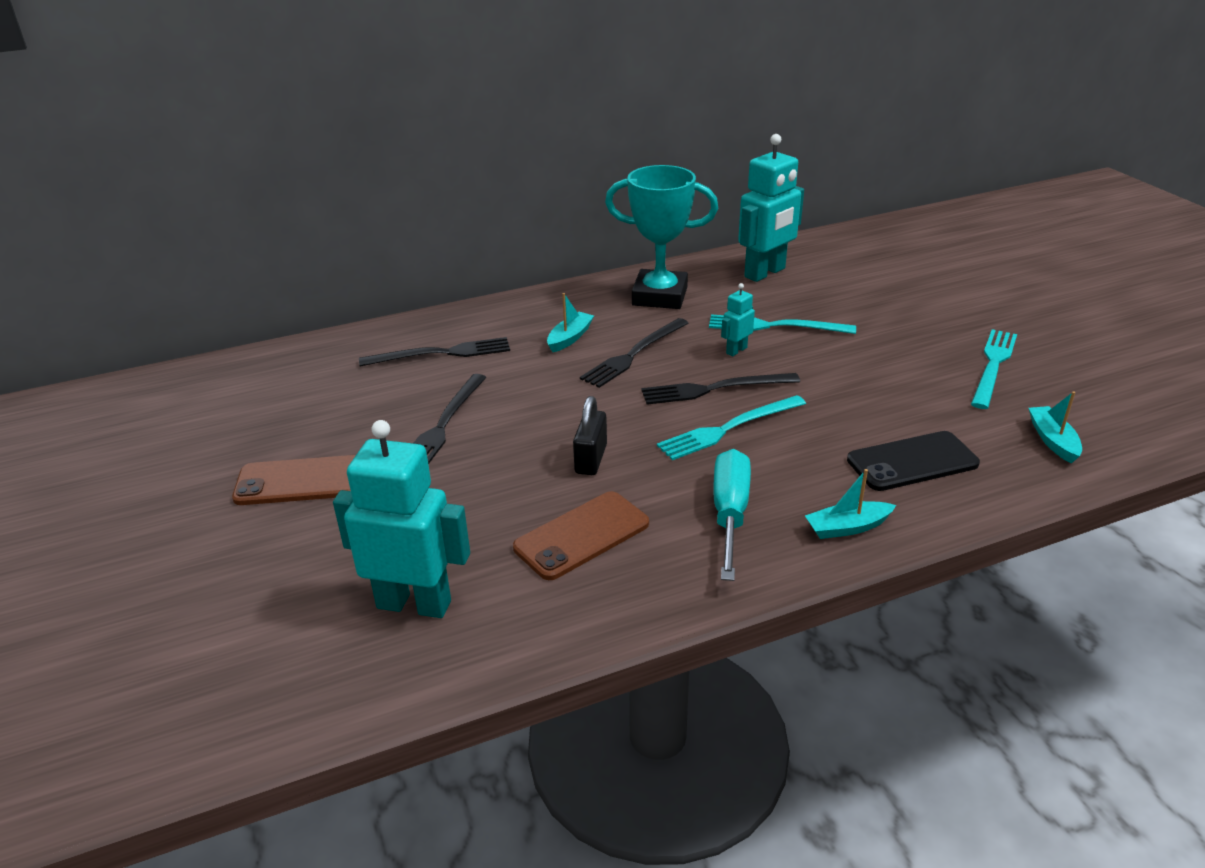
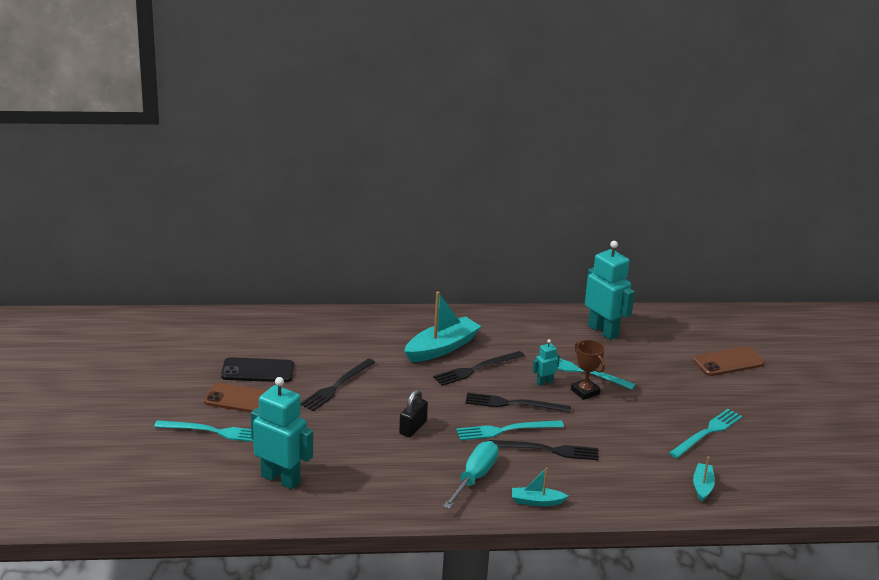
camera: 15 degrees right, 5 degrees down
(265, 548) = (214, 431): none -> turquoise fork
(441, 353) = (355, 339): black fork -> black fork (548, 450)
(570, 338) = (441, 348): turquoise boat -> turquoise boat, size x1.89
(581, 535) = (385, 468): brown phone -> brown phone (728, 362)
(660, 296) = (518, 332): turquoise trophy -> none
(765, 273) = (603, 331): turquoise robot -> turquoise robot turned 105 degrees counterclockwise
(798, 350) = (585, 392): none -> brown trophy
(912, 462) = (603, 477): black phone -> black phone (258, 371)

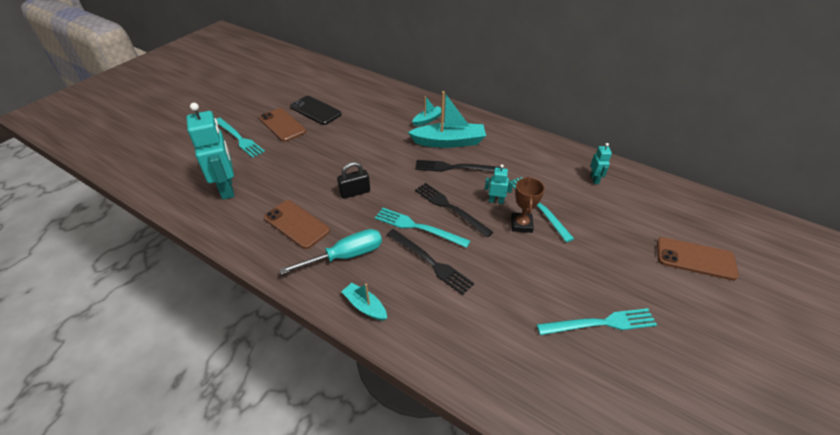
camera: 40 degrees right, 15 degrees up
(337, 386) = (346, 140): black fork -> none
(397, 475) = (297, 224): none -> brown phone
(603, 331) = (594, 179): turquoise robot -> turquoise robot, size x0.47
(702, 486) = (534, 383): turquoise boat -> turquoise boat (428, 120)

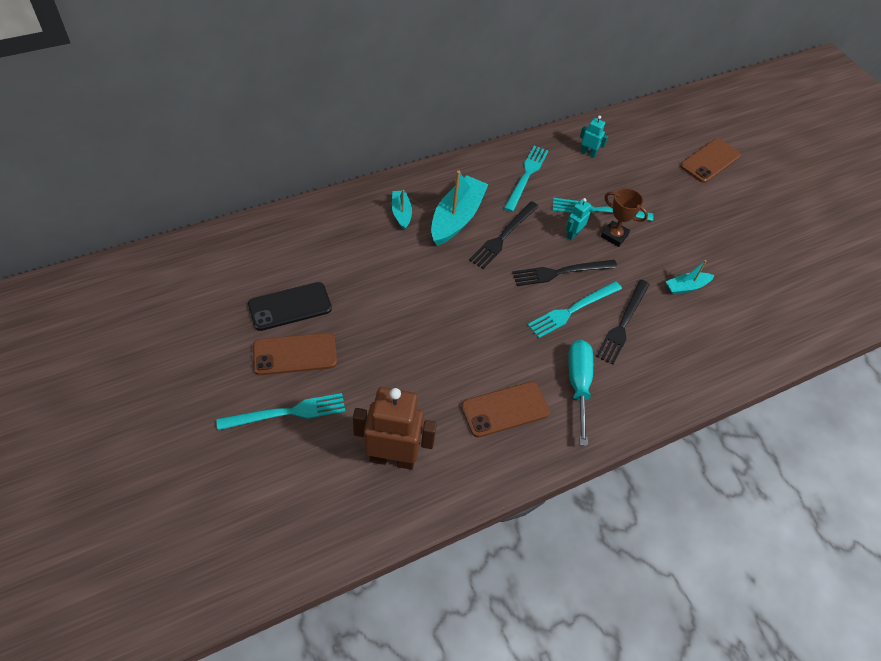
camera: 65 degrees left, 10 degrees up
(227, 188) = (392, 458): turquoise robot -> brown robot
(355, 192) = (486, 336): black padlock -> none
(365, 306) = (650, 397): turquoise boat -> turquoise boat (686, 287)
(430, 262) = (623, 323): black fork -> black fork turned 135 degrees clockwise
(600, 323) = (741, 254): turquoise fork -> turquoise fork (526, 176)

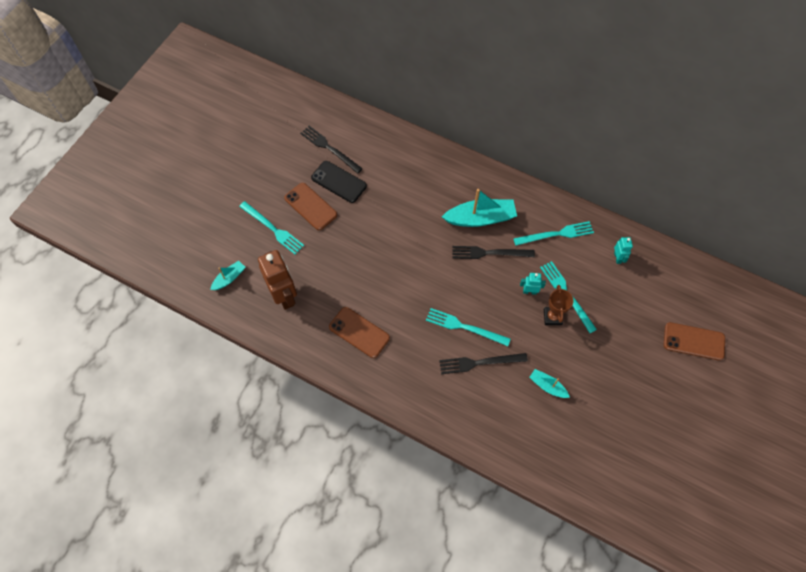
camera: 60 degrees right, 10 degrees up
(401, 213) = (456, 187): turquoise boat -> turquoise boat (229, 278)
(561, 272) = (490, 303): black fork -> black fork (329, 148)
(578, 385) = (408, 362): turquoise screwdriver -> none

